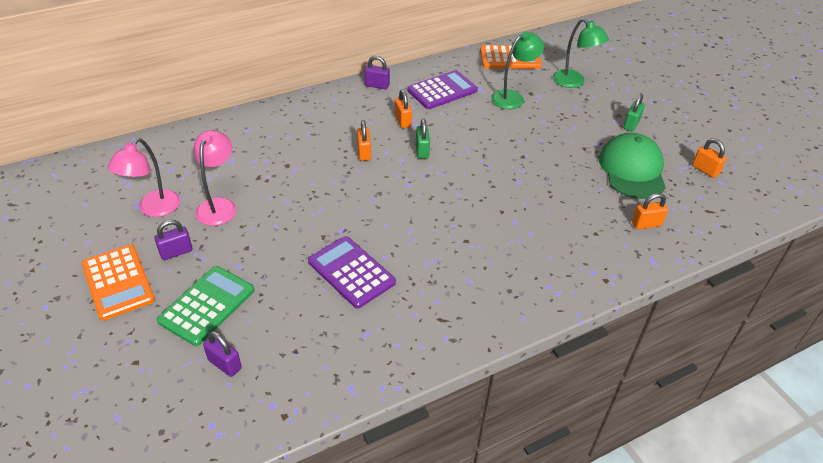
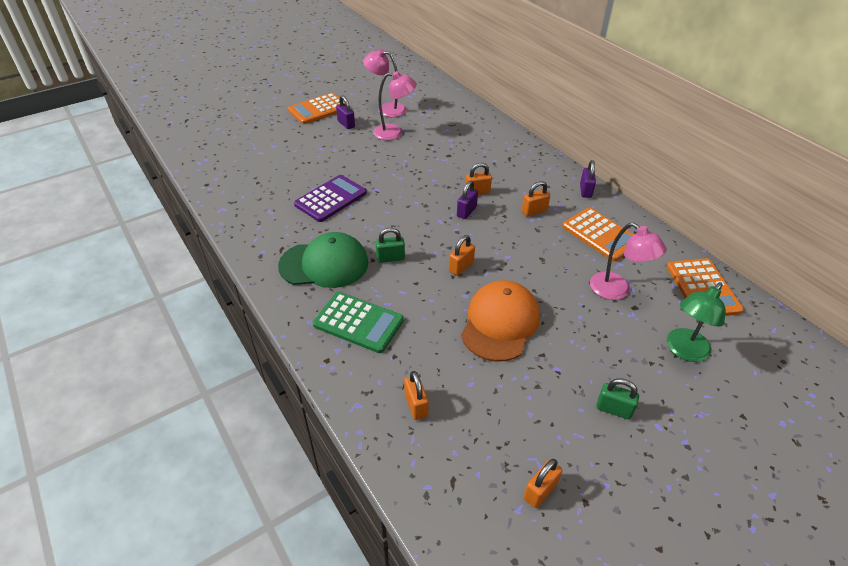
camera: 85 degrees right, 0 degrees up
(207, 305) = (298, 143): green calculator -> green calculator (358, 322)
(225, 364) = (249, 157): purple padlock -> purple padlock (466, 211)
(422, 151) = (492, 226): green padlock -> green padlock (390, 258)
(442, 90) = (600, 234): purple calculator -> orange calculator
(480, 179) = (461, 267): none -> orange padlock
(513, 97) = (617, 291): green lamp -> pink lamp
(552, 165) = (500, 323): none -> orange cap
(632, 169) = (514, 401): green cap -> green cap (324, 264)

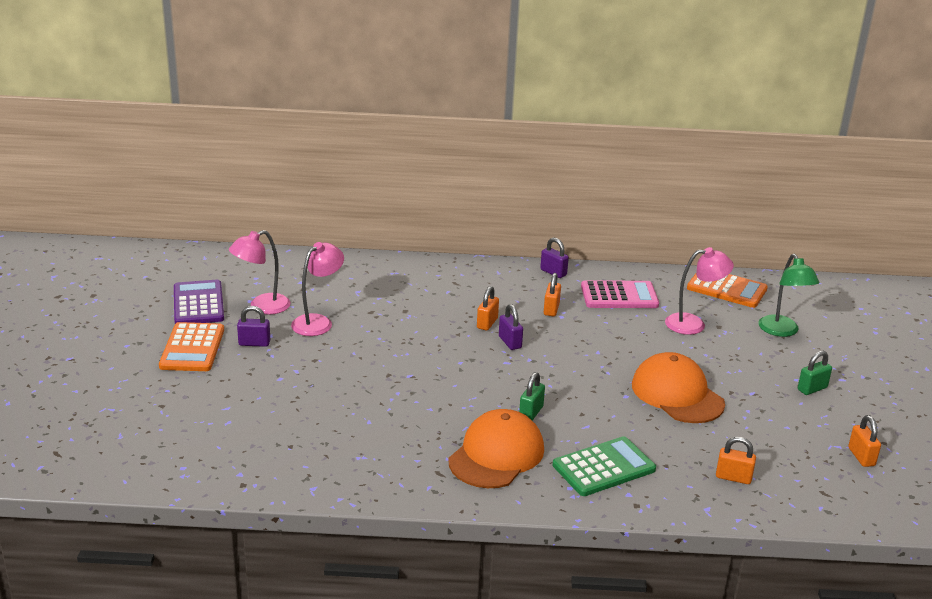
camera: 55 degrees left, 15 degrees down
(324, 264) = (496, 455): green cap -> orange cap
(331, 199) = (389, 409): purple calculator -> purple calculator (198, 303)
(461, 267) = (586, 381): orange padlock -> none
(600, 234) = (619, 296): orange calculator -> pink calculator

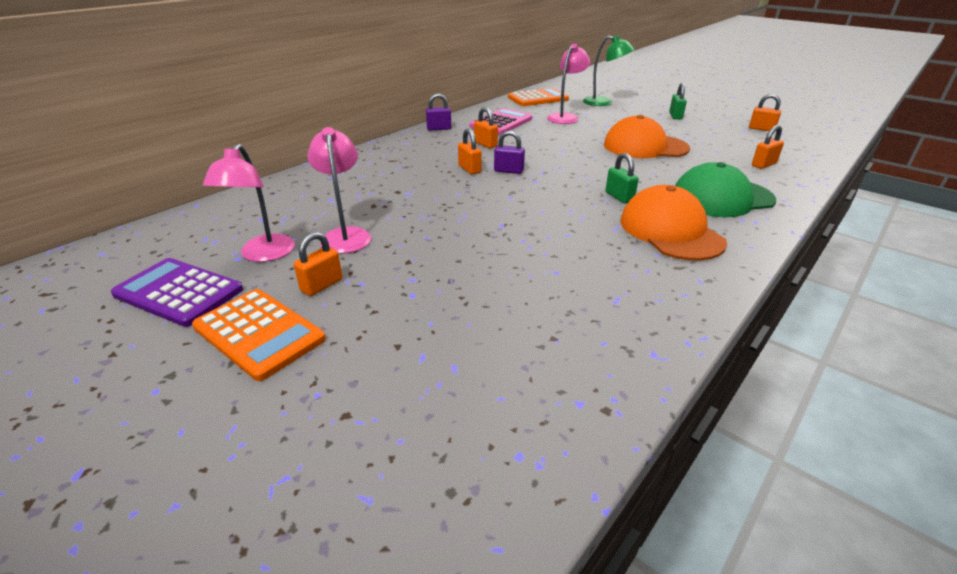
camera: 50 degrees left, 5 degrees up
(254, 343) = (321, 285): purple padlock -> orange padlock
(603, 467) = (722, 198): green calculator -> green cap

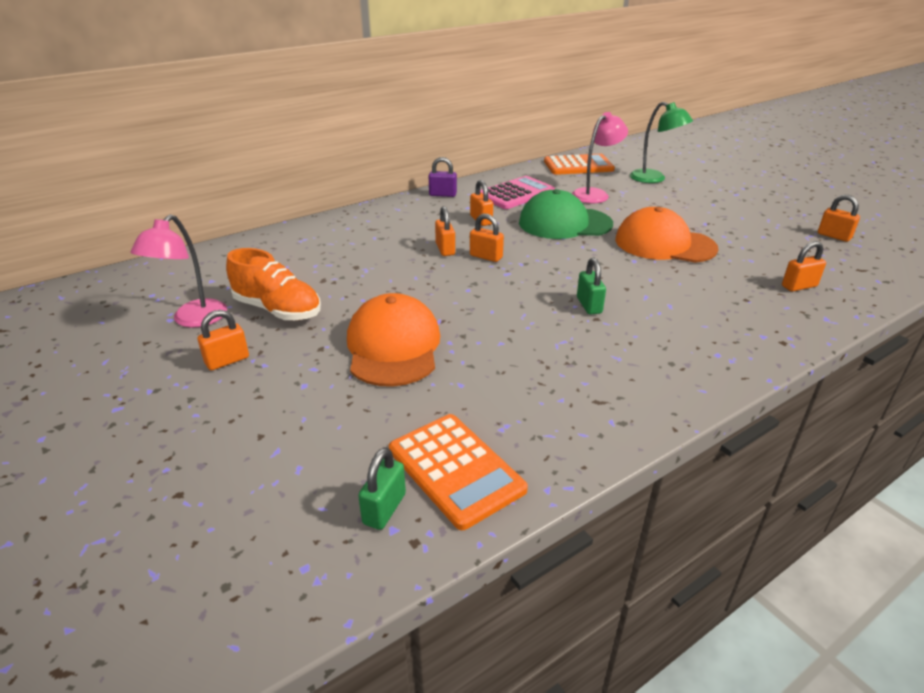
camera: 15 degrees right, 0 degrees up
(178, 292) = (103, 347): purple calculator -> none
(259, 333) = (148, 400): orange calculator -> orange calculator (455, 469)
(345, 235) = (278, 310): pink lamp -> orange shoe
(508, 171) = (486, 256): purple padlock -> orange padlock
(670, 231) = (619, 356): orange cap -> orange cap (393, 346)
(675, 116) = (732, 206): green padlock -> green padlock (384, 509)
(722, 198) = (712, 323): green cap -> green cap (564, 223)

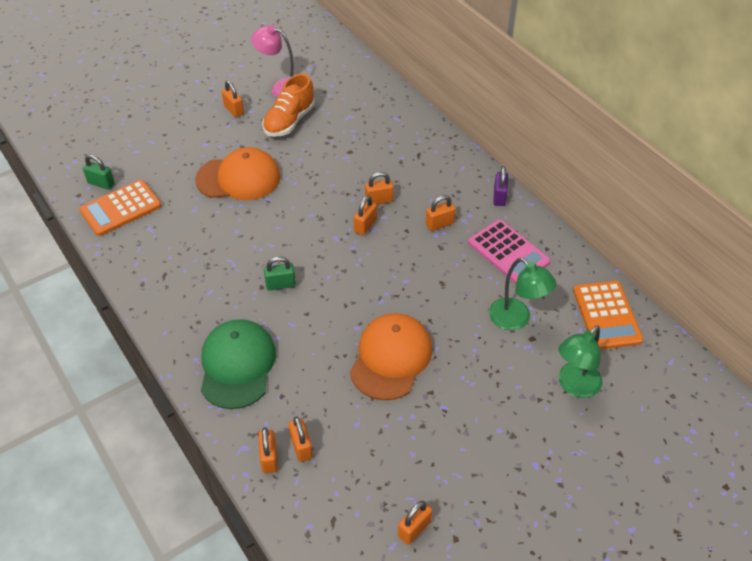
camera: 90 degrees right, 15 degrees up
(564, 223) = (436, 285): green cap -> green cap (237, 365)
(595, 194) = (516, 320): pink lamp -> green lamp
(827, 303) = (269, 458): none -> orange padlock

